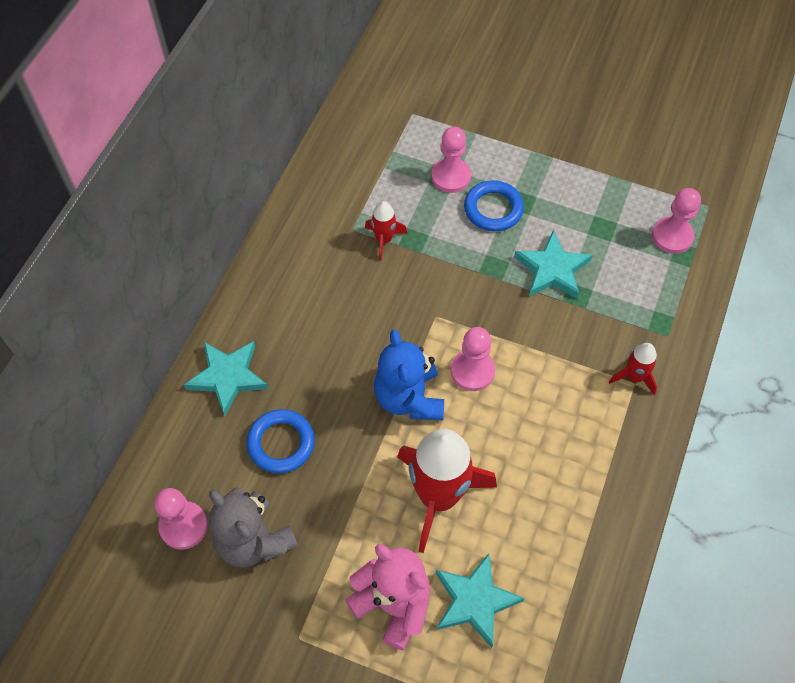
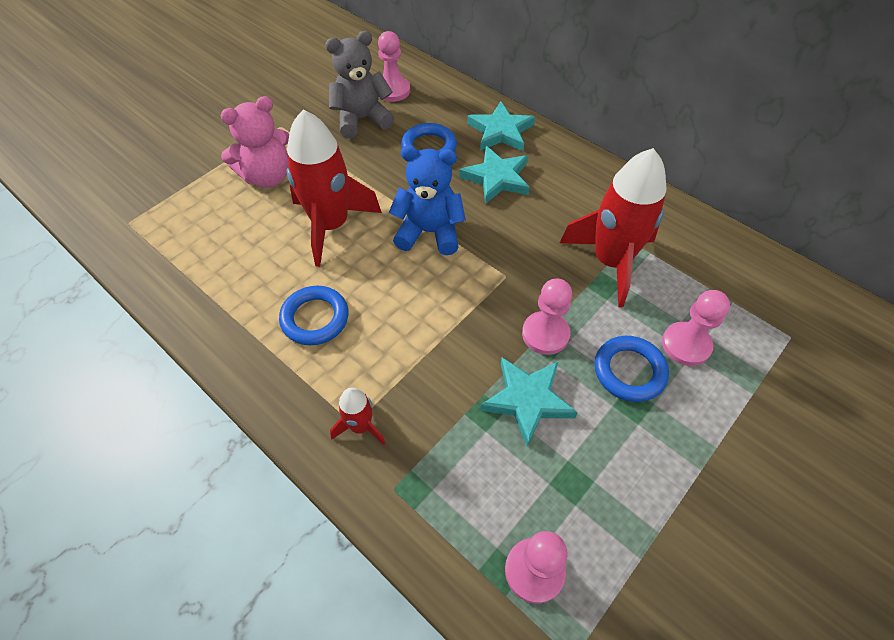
camera: 110 degrees right, 5 degrees down
(384, 240) = (611, 262): red rocket -> red rocket, size x2.11
(472, 371) = (434, 285): pink pawn -> pink pawn (545, 334)
(474, 601) = (236, 222): turquoise star -> turquoise star (497, 178)
(555, 458) = (315, 318): none -> blue ring

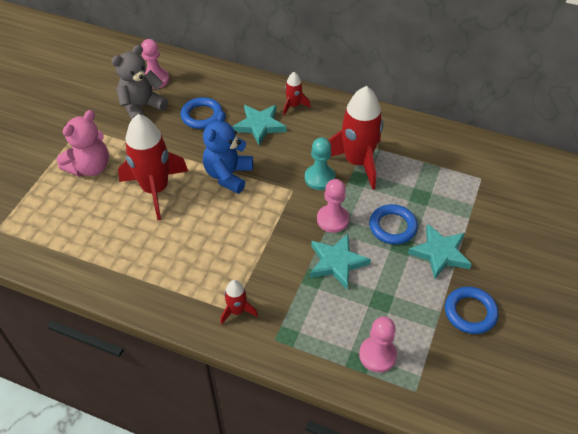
camera: 20 degrees left, 5 degrees down
(315, 318) = (174, 254): blue ring -> blue ring (470, 312)
(429, 232) = (228, 175): blue teddy bear -> blue teddy bear turned 60 degrees counterclockwise
(501, 131) = (249, 91): turquoise star -> turquoise star (440, 253)
(549, 270) = (319, 178): none -> turquoise pawn
(551, 163) = (293, 106): none -> red rocket
(686, 345) = (421, 201): pink pawn -> none

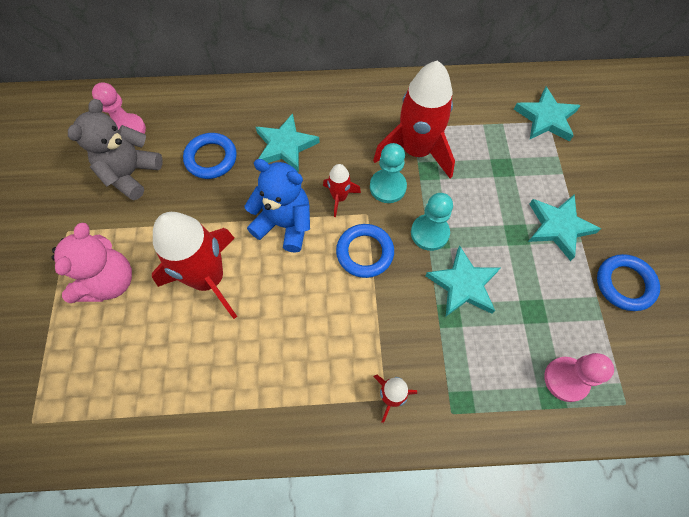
camera: 25 degrees left, 15 degrees up
(228, 175) = (284, 224): blue teddy bear -> blue teddy bear turned 120 degrees clockwise
(293, 106) = (309, 106): red rocket -> red rocket (339, 198)
(332, 219) = (429, 233): pink pawn -> turquoise pawn
(392, 227) = (495, 215): blue ring -> blue ring (364, 252)
(480, 175) = (546, 118): none -> turquoise star

